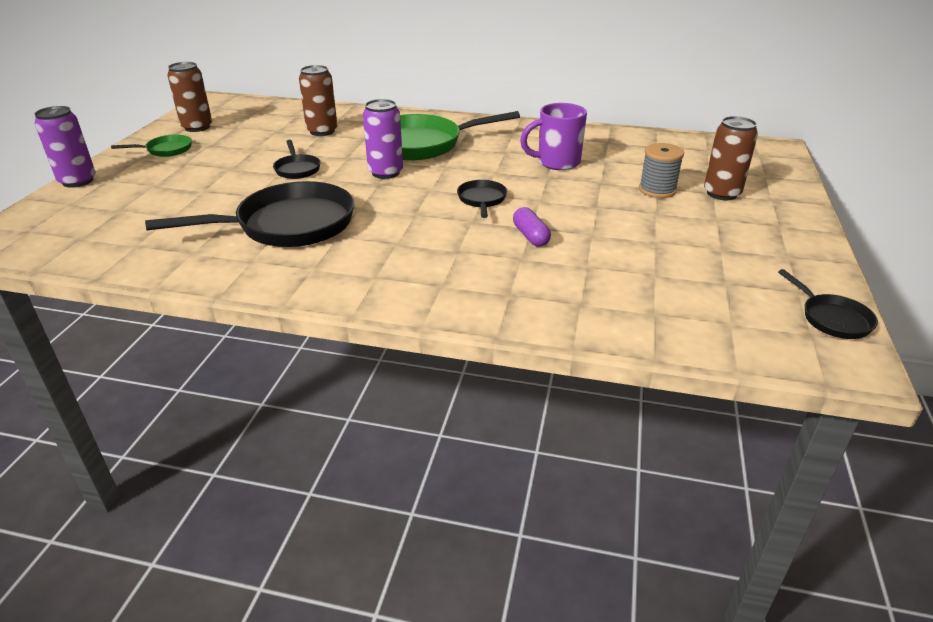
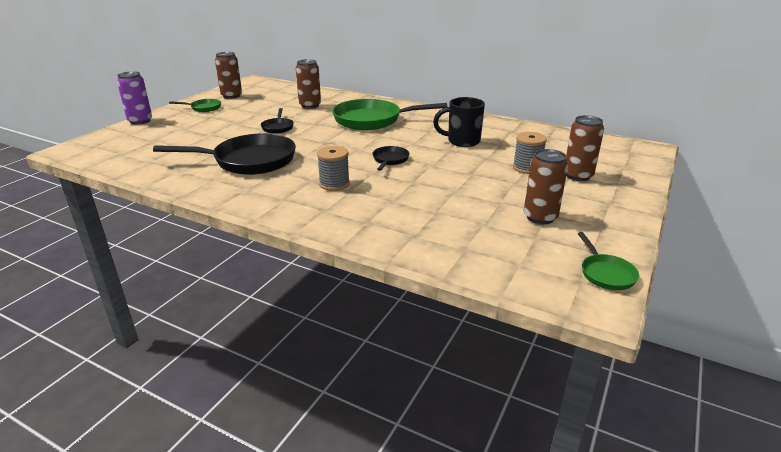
camera: 15 degrees right, 5 degrees down
(385, 173) = (335, 135): purple can -> none
(430, 244) = (334, 184): none -> grey spool
(530, 236) = (408, 187): purple capsule -> none
(556, 162) = (462, 141): purple mug -> black mug
(714, 255) = (540, 217): none -> brown can
(832, 319) = (605, 273): black pan -> green pan

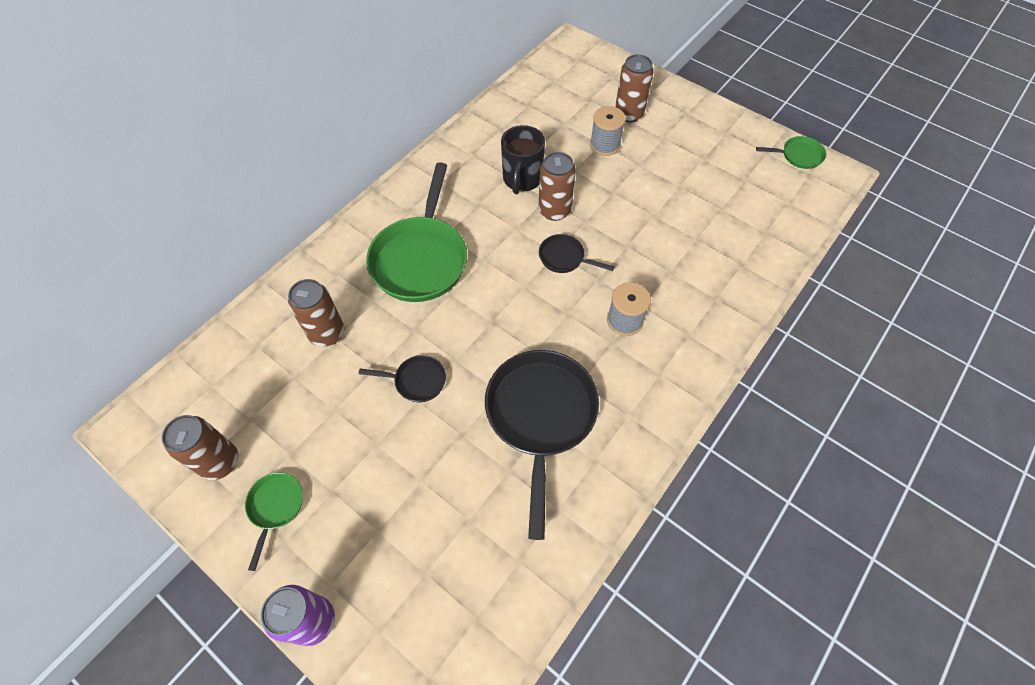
camera: 80 degrees left, 30 degrees up
(540, 217) = (710, 166): brown can -> brown can (554, 210)

